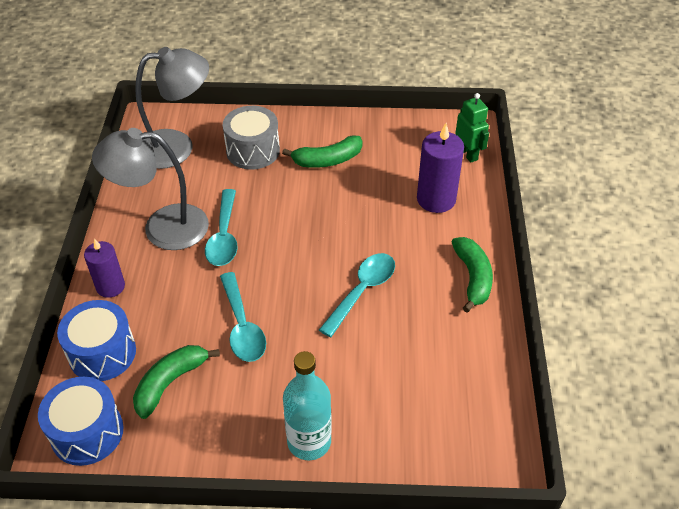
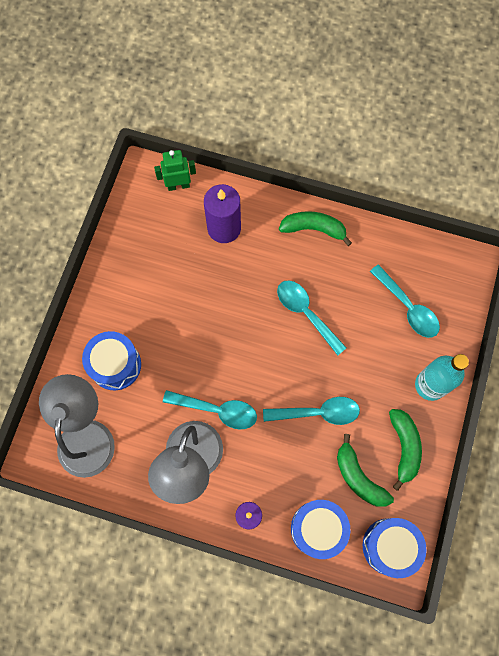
camera: 75 degrees left, 25 degrees up
(253, 151) = (115, 365): grey drum -> blue drum
(328, 160) = (149, 302): green banana -> green banana (404, 447)
(408, 396) = (408, 307): none -> turquoise spoon

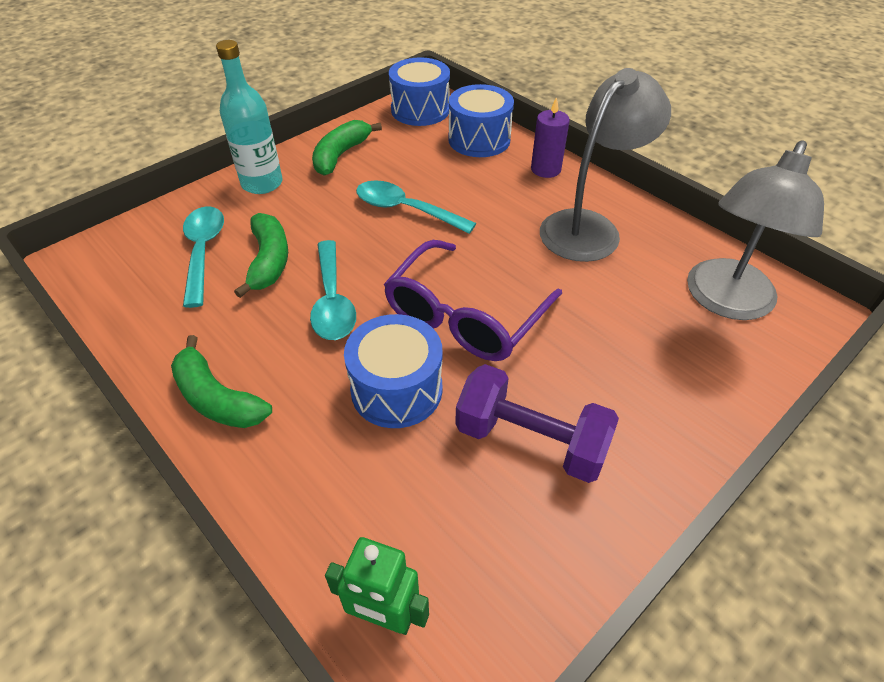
camera: 150 degrees left, 25 degrees down
(115, 365) = (654, 361): blue drum -> blue drum (396, 389)
(158, 284) = (531, 441): none -> purple dumbbell
(217, 410) = (527, 257): turquoise spoon -> none
(224, 228) = (356, 476): purple candle -> none
(228, 342) = (465, 316): none -> purple glasses
(358, 477) = (407, 153): green banana -> green banana (269, 261)

